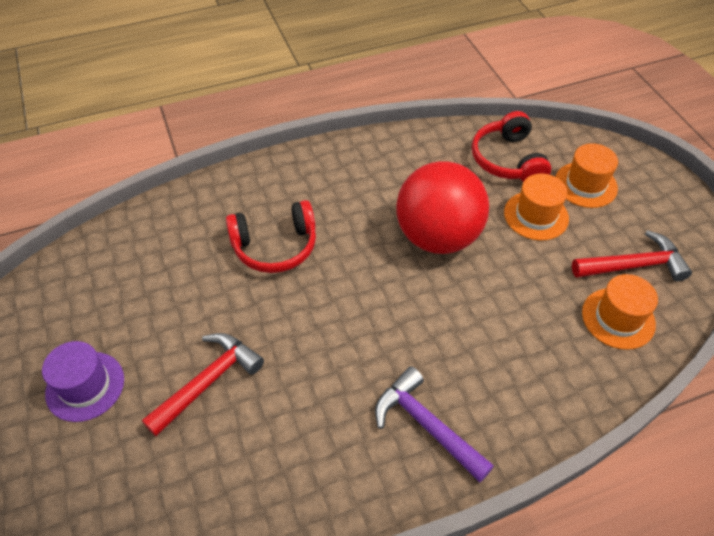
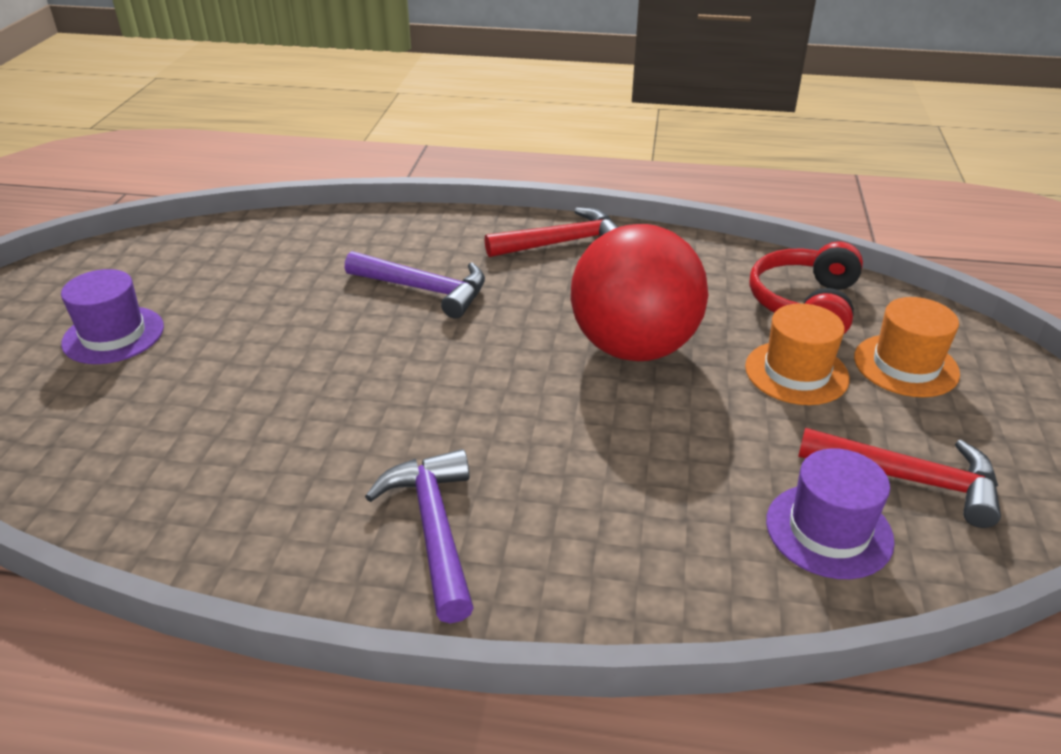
camera: 30 degrees right, 15 degrees down
(208, 381) = (232, 379): red hammer -> red hammer (563, 242)
(275, 246) = (425, 290): red headphones -> purple hammer
(618, 318) = (829, 530): orange hat -> purple hat

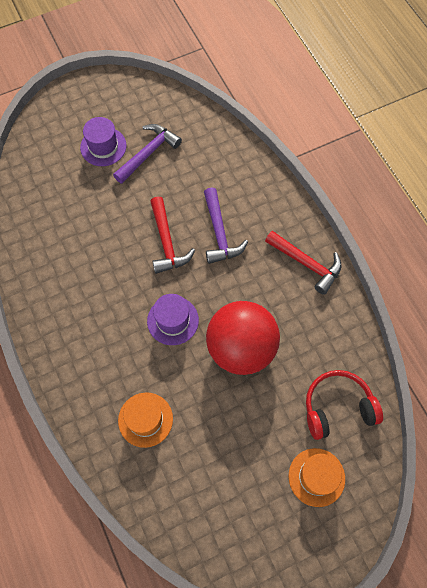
camera: 55 degrees right, 30 degrees up
(434, 529) = (80, 343): purple hammer -> purple hammer (148, 153)
(796, 372) = (273, 428): orange hat -> orange hat (145, 419)
(829, 530) = (172, 486): purple hat -> purple hat (173, 320)
(910, 480) = (227, 508): red hammer -> red hammer (167, 242)

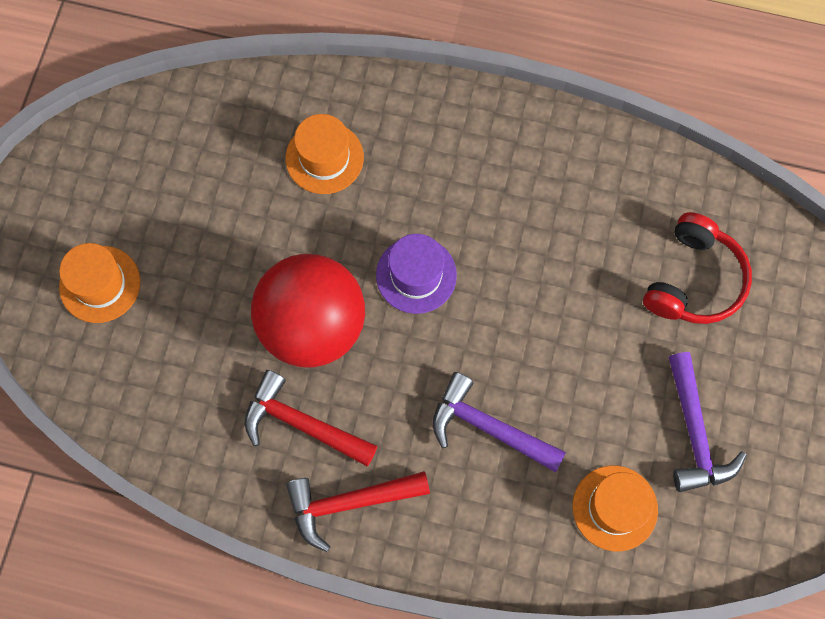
camera: 130 degrees right, 5 degrees up
(103, 146) = (754, 380): purple hat -> none
(167, 242) = (530, 350): red hammer -> red hammer (302, 424)
(209, 161) = (615, 508): none -> orange hat
(337, 408) = (146, 374): red headphones -> red headphones (693, 280)

